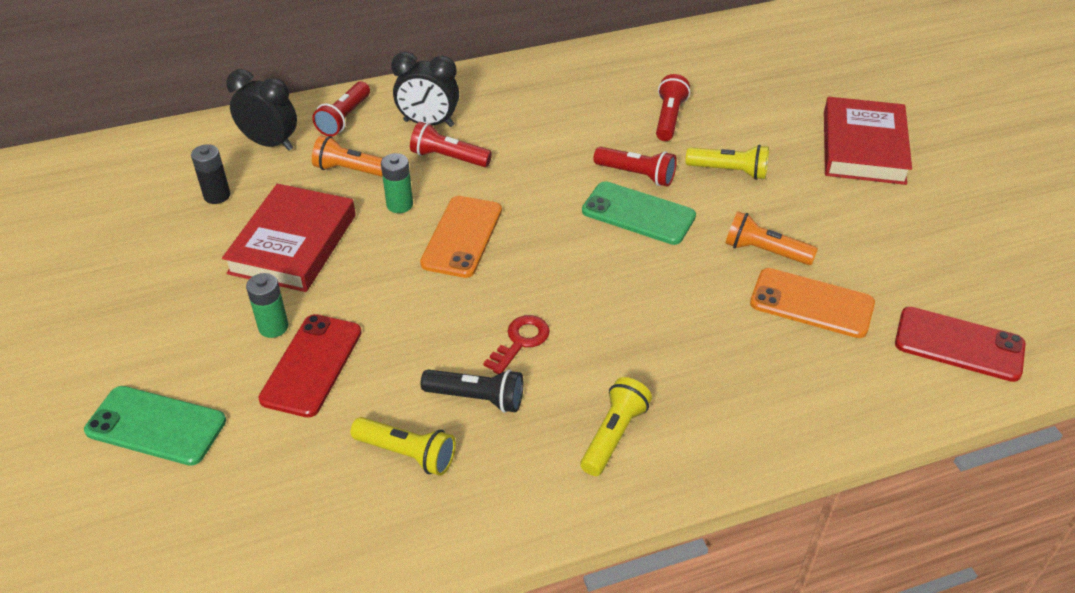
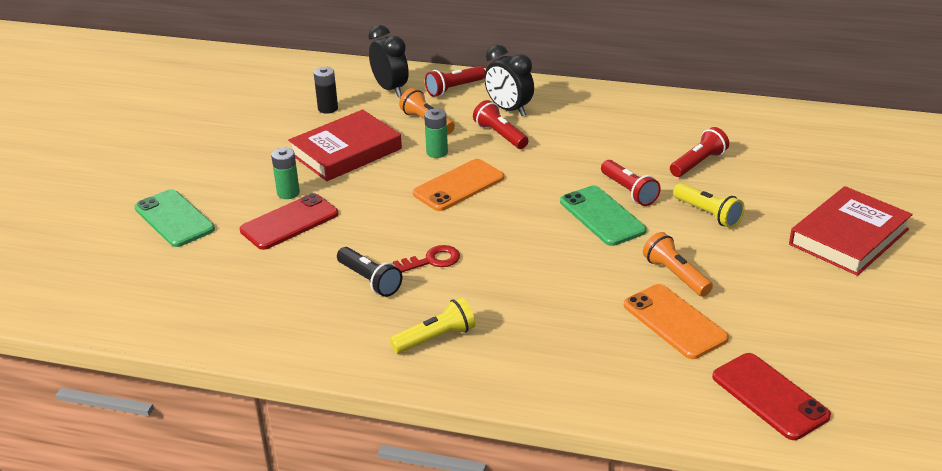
camera: 35 degrees right, 10 degrees down
(407, 454) = (296, 292): yellow flashlight -> none

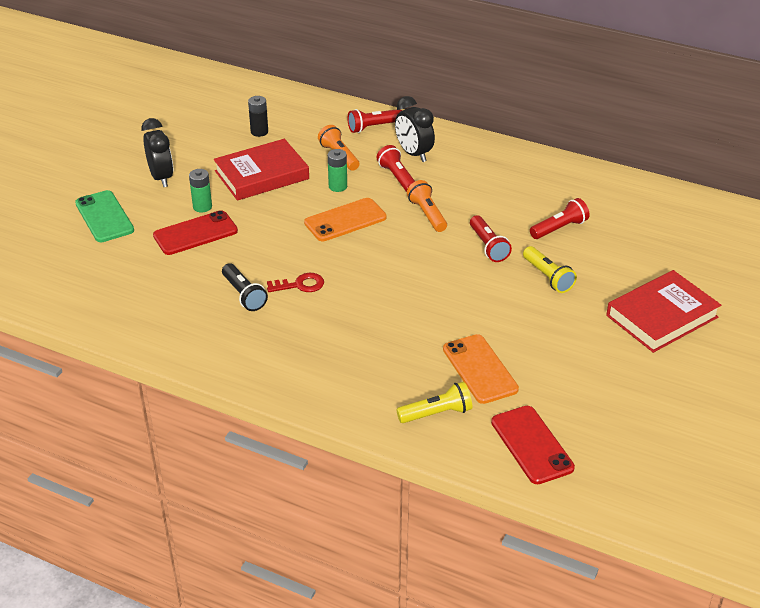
camera: 10 degrees right, 5 degrees up
(390, 89) = (318, 120): black clock -> black clock (161, 178)
(436, 338) = (280, 352): yellow flashlight -> yellow flashlight (437, 413)
(602, 216) = (456, 266): green phone -> none
(675, 275) = (497, 328): orange flashlight -> orange flashlight (427, 214)

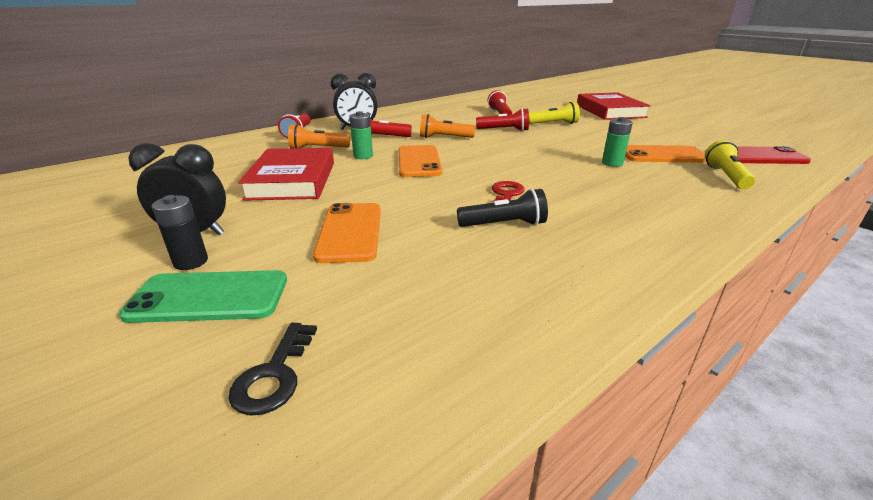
camera: 65 degrees left, 10 degrees down
(62, 262) = (274, 375): none -> black key
(195, 233) = (350, 232): red phone -> orange phone
(202, 207) = (301, 219): green battery -> green battery (612, 163)
(259, 132) = (216, 169): black battery -> black battery (191, 262)

